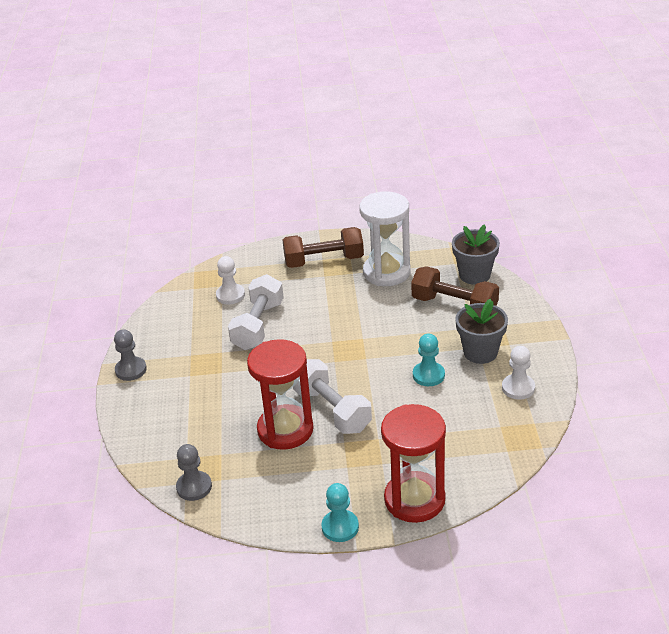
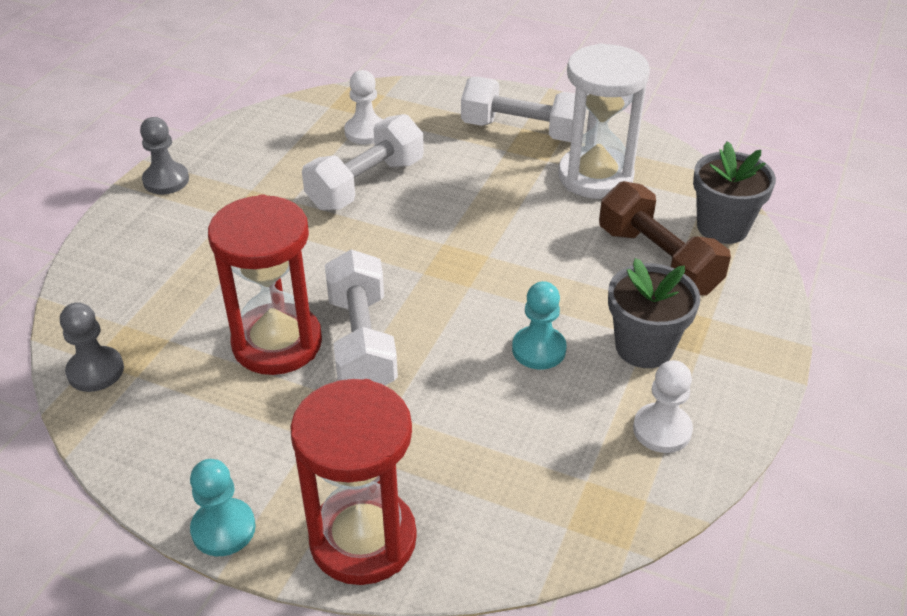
camera: 25 degrees right, 5 degrees up
(324, 261) = (522, 131): brown dumbbell -> white dumbbell

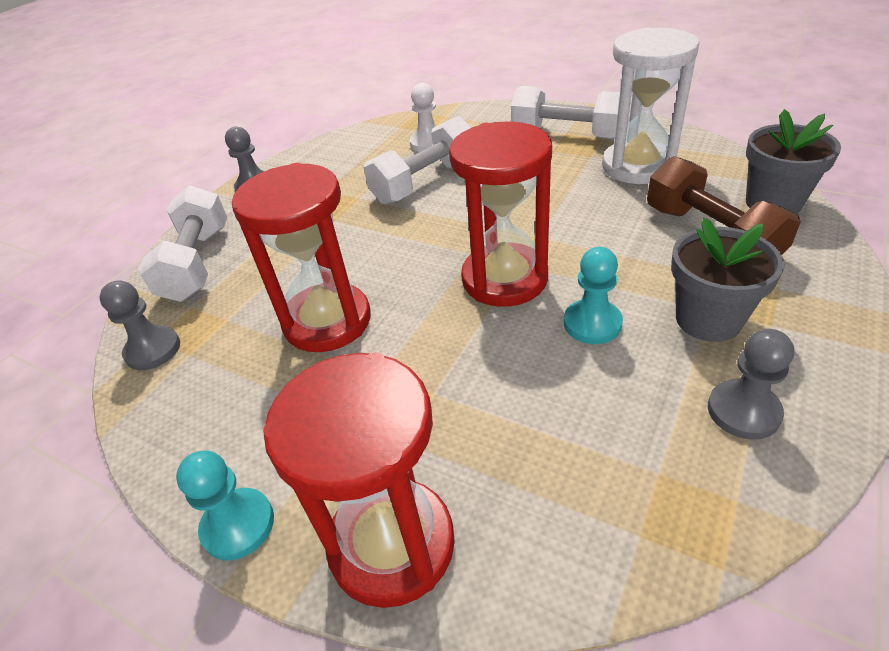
camera: 10 degrees right, 0 degrees up
(362, 342) = (410, 319): white dumbbell -> white dumbbell (197, 263)
(455, 302) = (504, 279): none -> red hourglass
(662, 430) = (743, 411): white pawn -> grey pawn

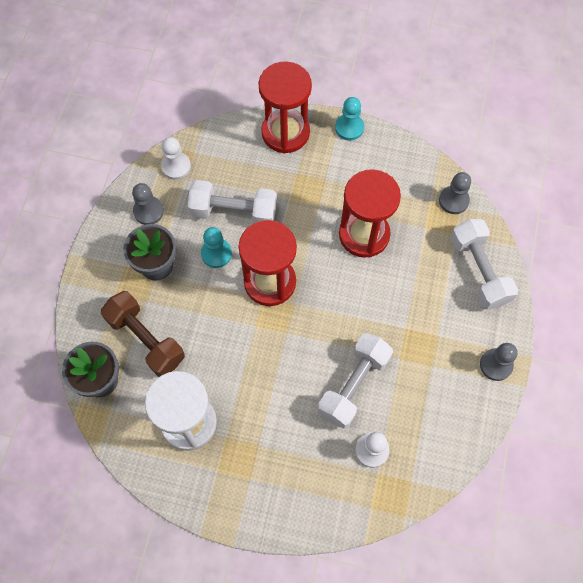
camera: 160 degrees right, 25 degrees up
(566, 135) = (249, 474): white dumbbell -> white dumbbell (234, 212)
(688, 503) = (176, 166): none -> white pawn

